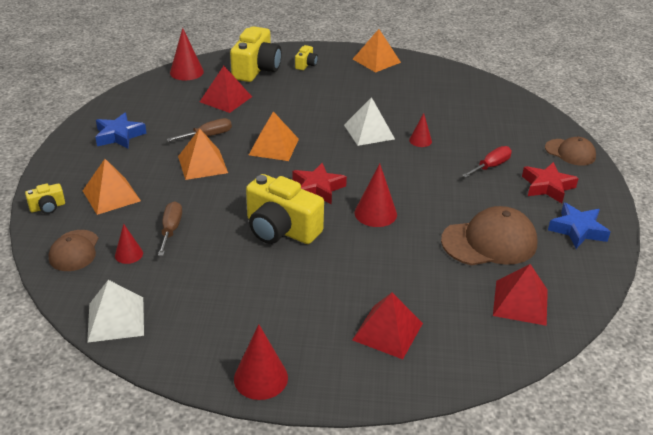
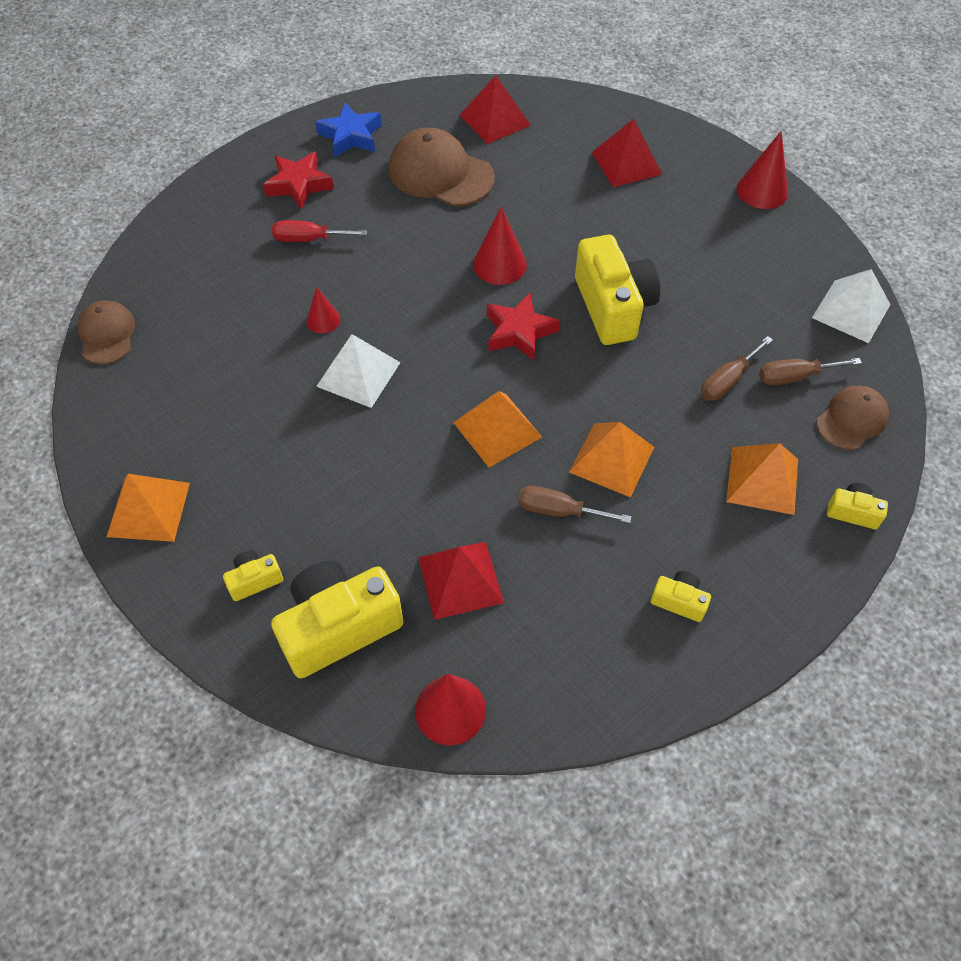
camera: 135 degrees left, 20 degrees up
(119, 135) = (679, 601): blue star -> yellow camera
(129, 254) = (794, 377): red cone -> brown screwdriver
(570, 152) = (206, 201): brown cap -> brown cap (107, 334)

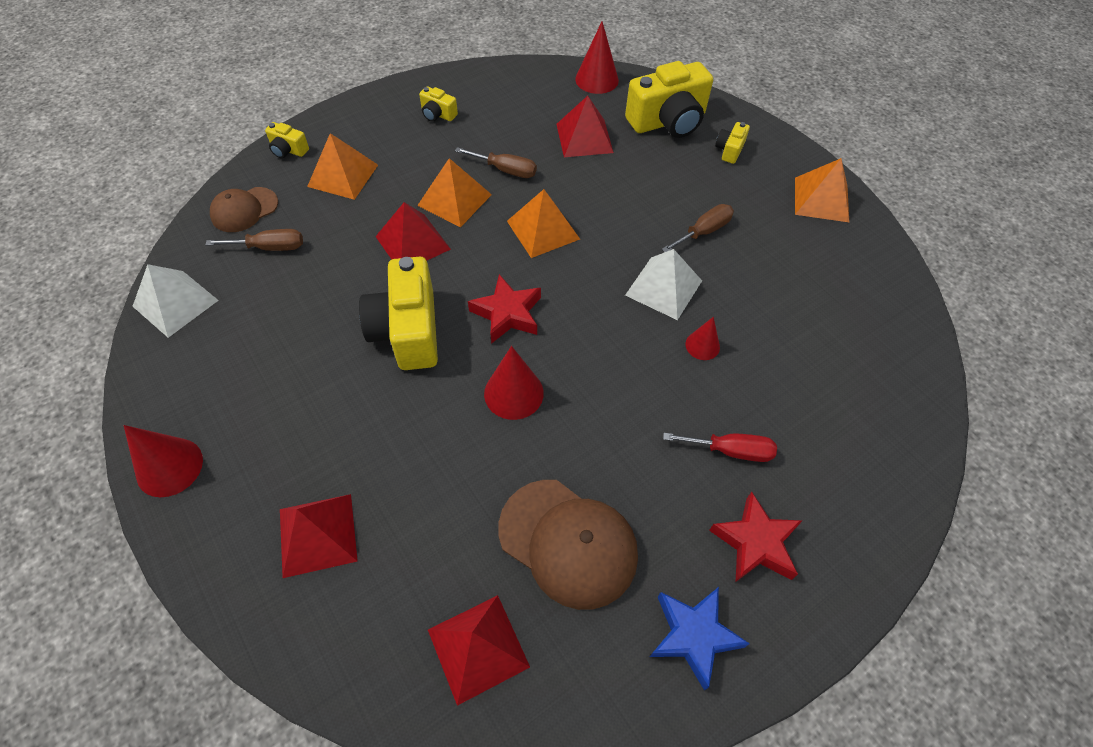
camera: 175 degrees left, 0 degrees up
(107, 334) = (919, 351): brown cap -> none
(254, 580) = (729, 150): yellow camera -> yellow camera turned 135 degrees clockwise
(641, 398) = (413, 243): none -> red pyramid
(727, 381) = (331, 250): brown screwdriver -> brown screwdriver (703, 231)

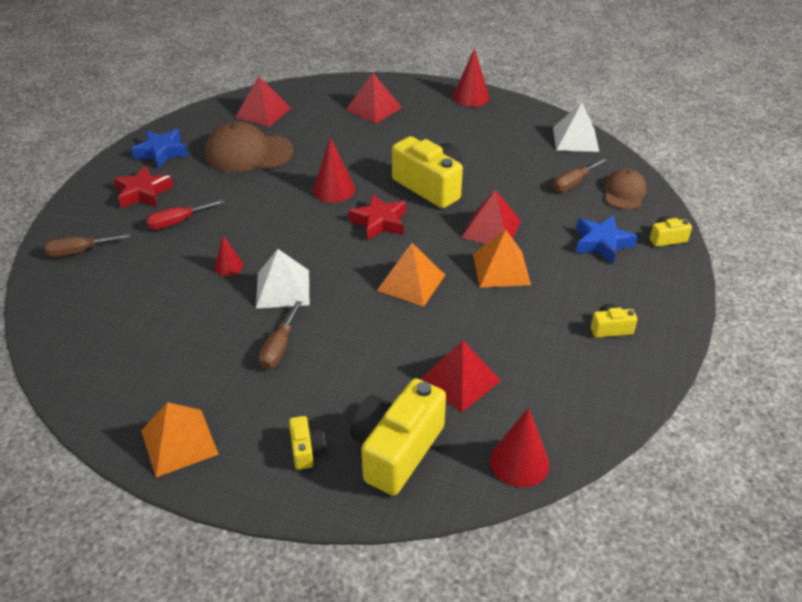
camera: 145 degrees right, 15 degrees down
(343, 175) = (602, 243): orange pyramid -> blue star
(506, 170) = (492, 311): brown screwdriver -> brown screwdriver (79, 251)

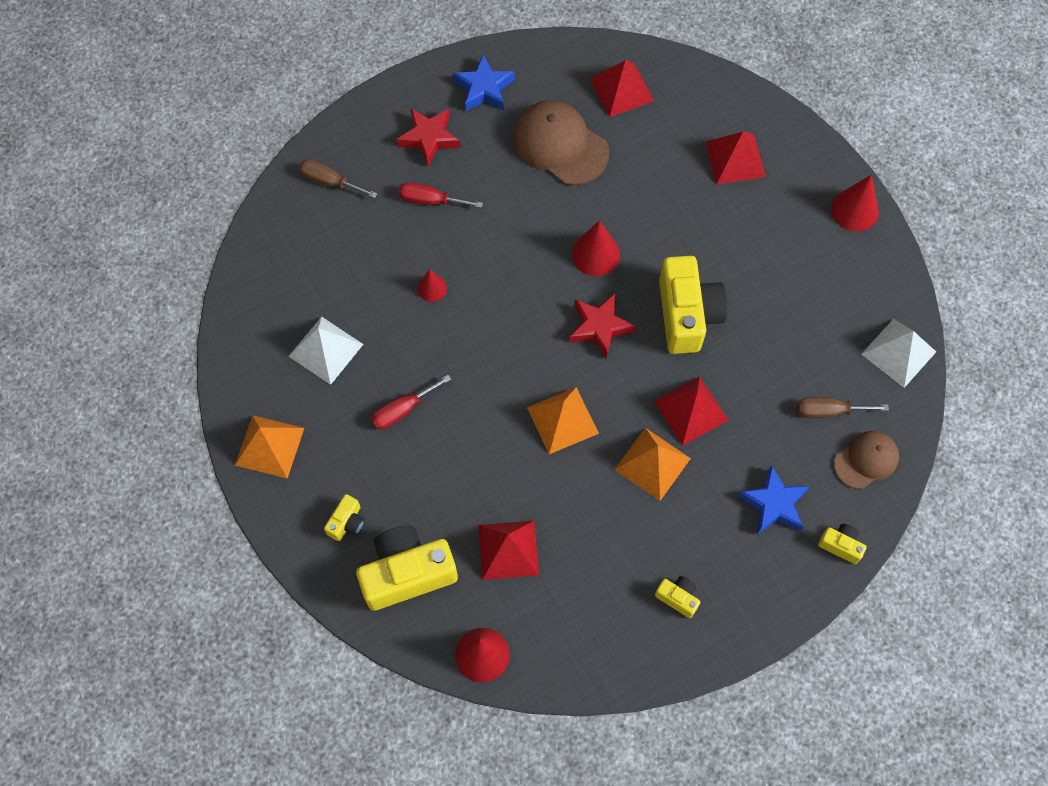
camera: 40 degrees right, 25 degrees up
(279, 348) = (402, 410): brown screwdriver -> red screwdriver
(283, 288) = (454, 347): white pyramid -> white pyramid (326, 350)

